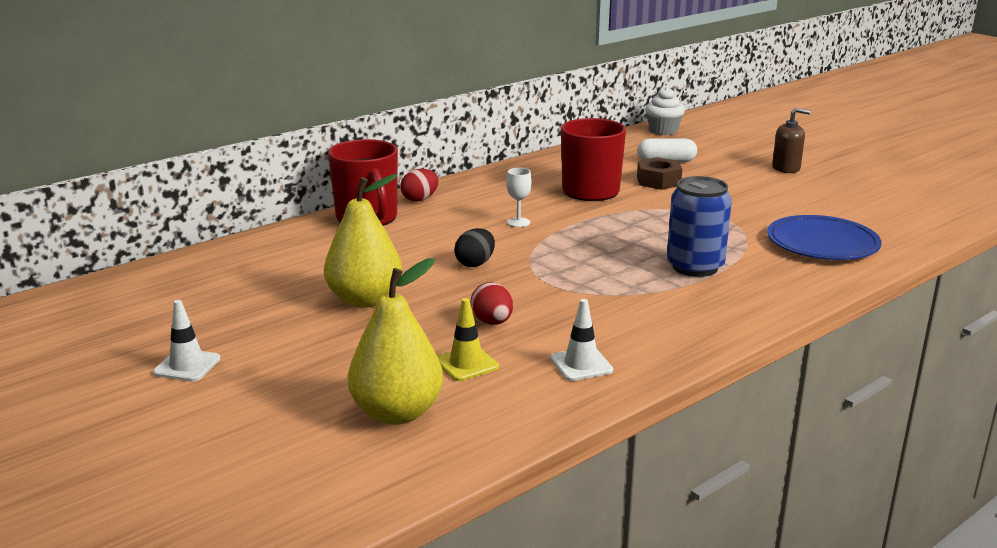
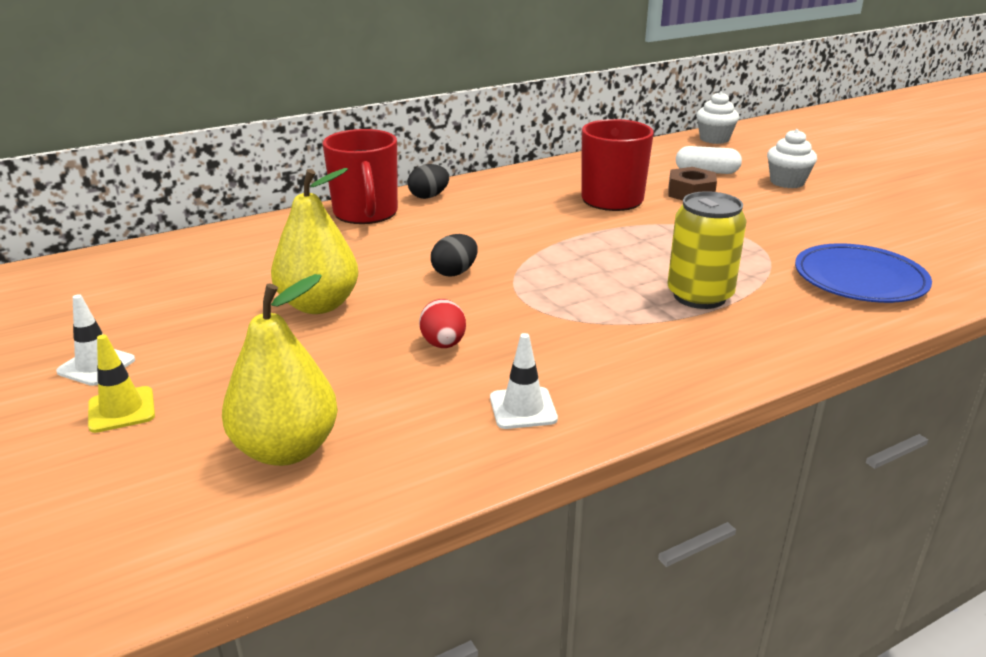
camera: 10 degrees right, 5 degrees up
(420, 199) = (429, 196): red egg -> black egg
(466, 364) = (392, 394): yellow traffic cone -> yellow traffic cone (121, 410)
(518, 222) = (521, 229): white goblet -> none
(695, 267) = (699, 296): blue can -> yellow can
(739, 166) = (787, 182): none -> white cupcake
(786, 168) = (840, 187): brown soap dispenser -> none

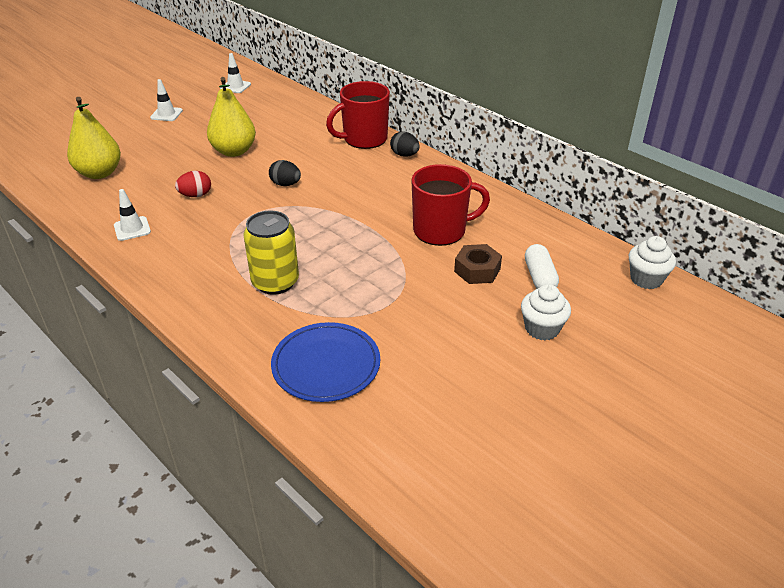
camera: 75 degrees right, 10 degrees up
(65, 291) = (235, 86): none -> white traffic cone
(121, 410) = (131, 130): yellow traffic cone -> none

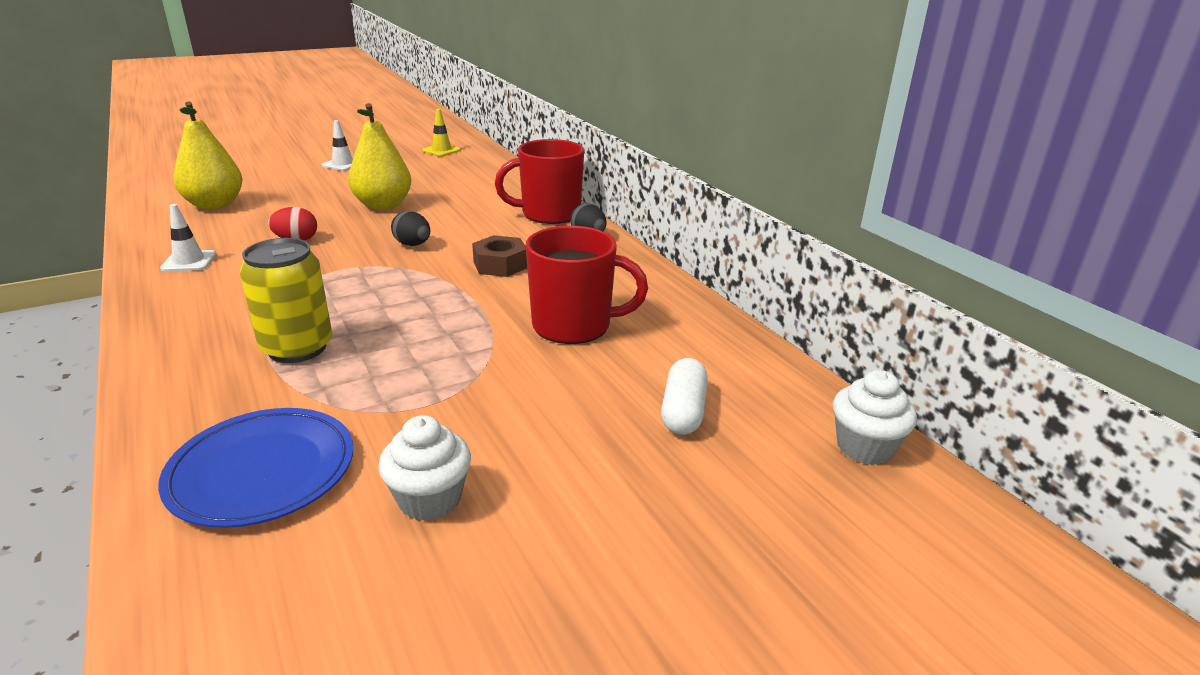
camera: 15 degrees right, 10 degrees down
(235, 86) = (441, 150): white traffic cone -> yellow traffic cone
(477, 270) = (591, 384): brown nut -> brown nut (500, 265)
(542, 329) = (640, 489): white cupcake -> white cupcake (430, 499)

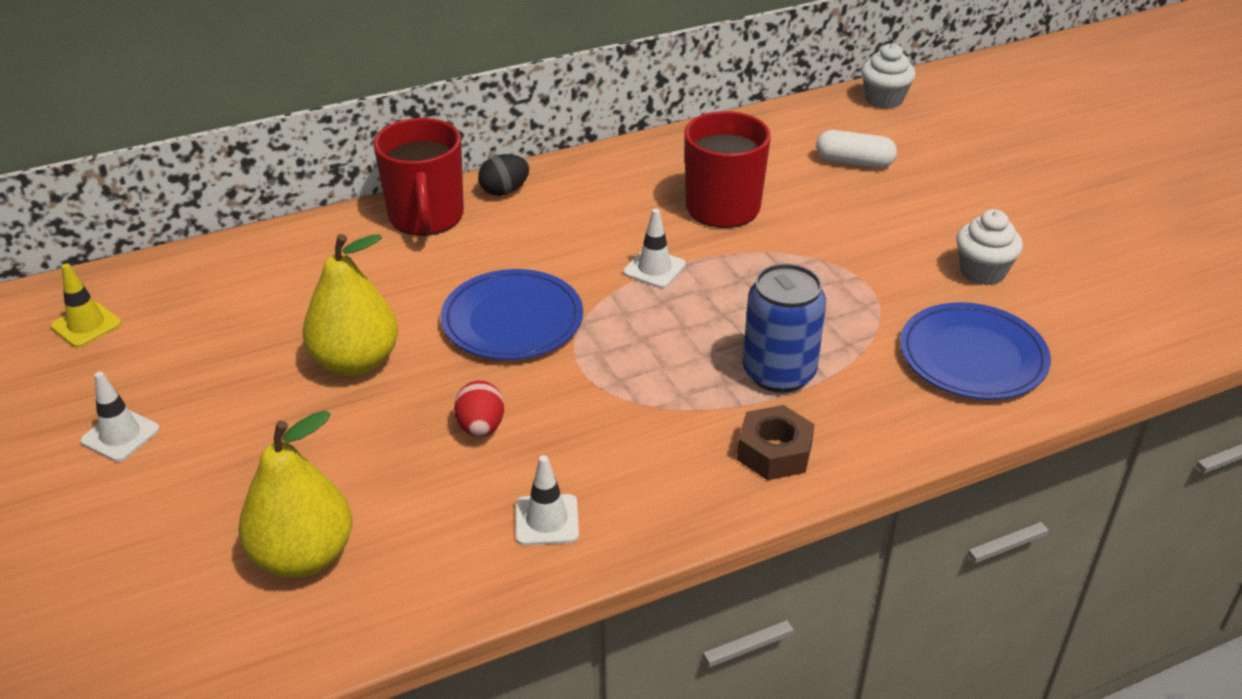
camera: 85 degrees left, 10 degrees up
(297, 348) = (779, 373): yellow can -> blue can
(413, 245) = (512, 320): black egg -> blue plate
(470, 294) = (654, 269): none -> white traffic cone
(500, 265) = (580, 251): brown nut -> brown nut (774, 452)

